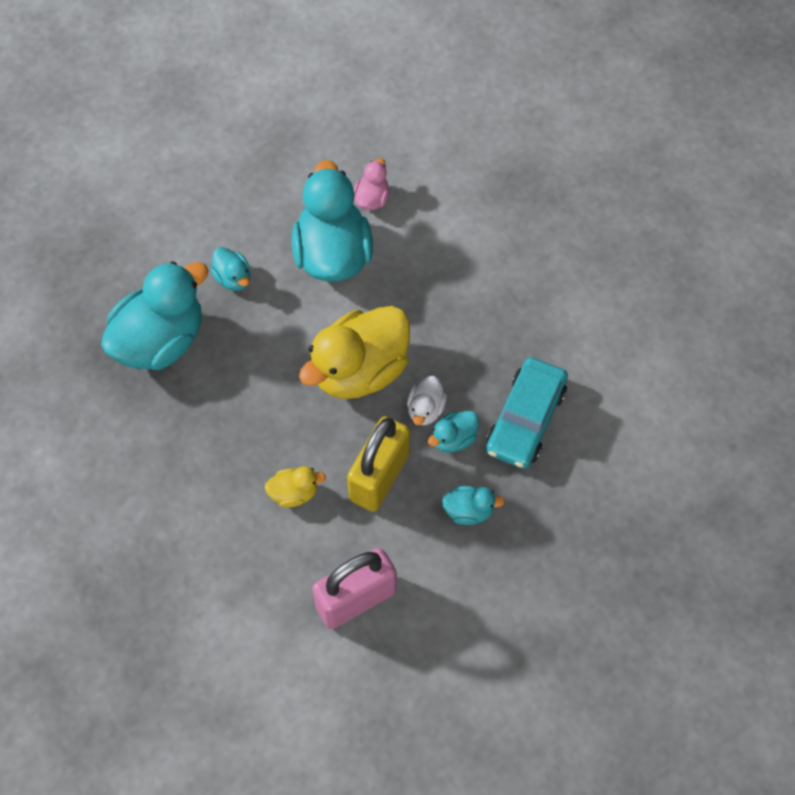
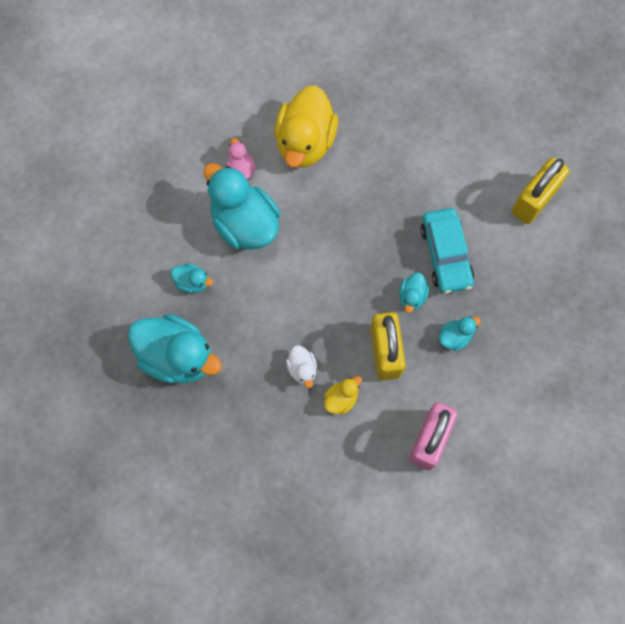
camera: 35 degrees left, 10 degrees up
(160, 341) = (177, 356): turquoise duck -> turquoise duck turned 105 degrees clockwise
(360, 370) = (321, 290): yellow duck -> yellow duck (305, 142)
(425, 409) = (381, 289): white duck -> white duck (302, 369)
(673, 426) = (534, 200): none -> yellow padlock

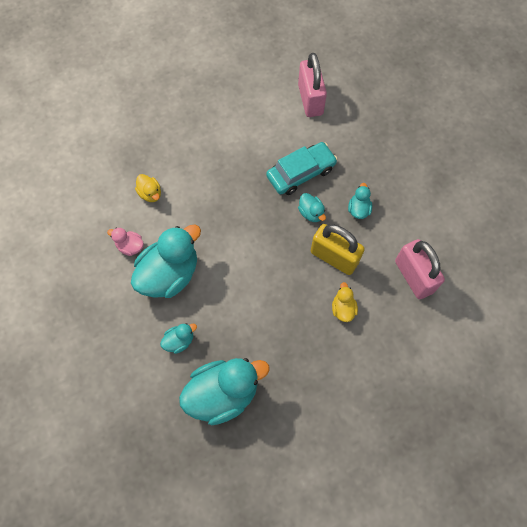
camera: 50 degrees left, 5 degrees down
(244, 223) = (170, 274): turquoise duck -> turquoise duck turned 135 degrees clockwise
(302, 369) = (302, 317): white duck -> none
(305, 142) = (150, 193): yellow duck -> yellow duck, size x0.46
(445, 254) = (301, 173): turquoise car -> turquoise car turned 60 degrees counterclockwise
(534, 200) = (310, 100): yellow padlock -> pink padlock

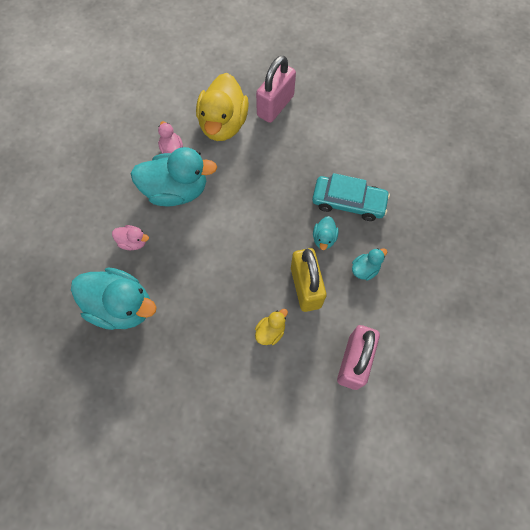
camera: 45 degrees right, 0 degrees up
(150, 193) = (223, 124): yellow duck -> yellow duck, size x2.20
(179, 341) = (133, 242): turquoise duck -> pink duck
(310, 100) = (416, 154): pink padlock -> pink padlock (275, 106)

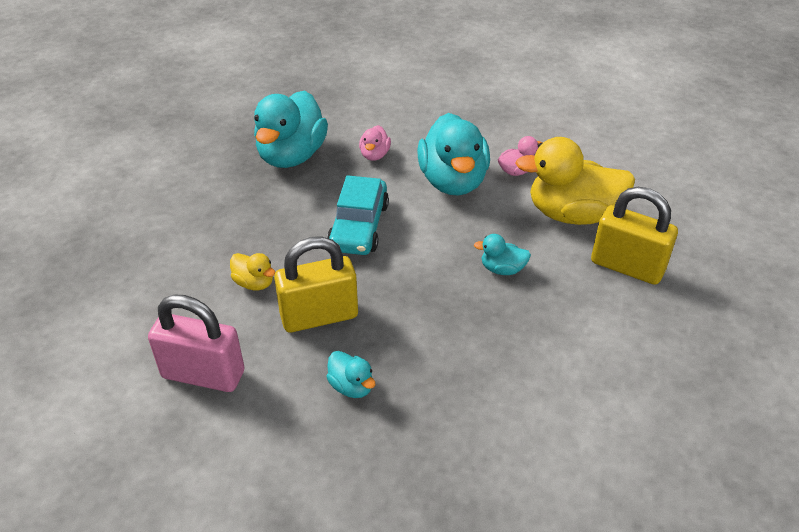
camera: 85 degrees right, 25 degrees down
(275, 106) = (627, 266): pink padlock -> yellow padlock
(324, 238) = (400, 334): turquoise duck -> turquoise duck (502, 269)
(348, 202) = (469, 363): turquoise car -> turquoise car (359, 226)

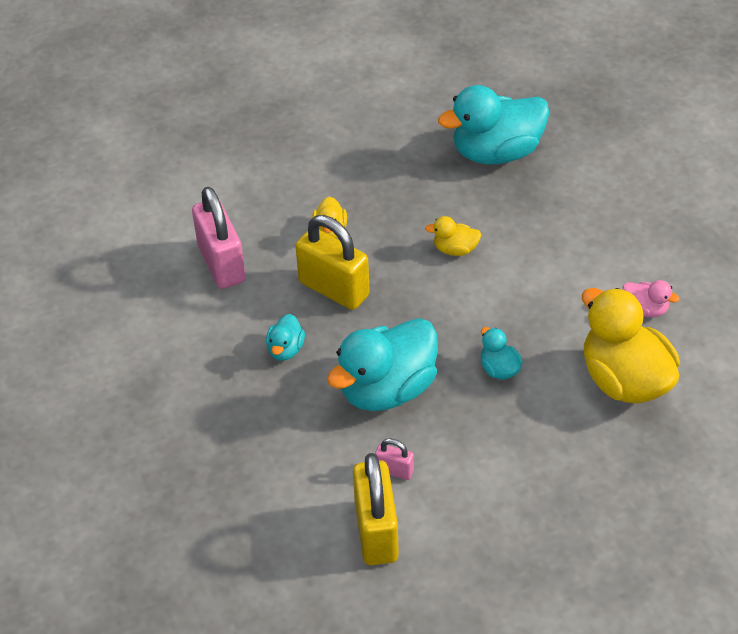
camera: 55 degrees right, 5 degrees up
(359, 226) = (455, 249): turquoise car -> yellow duck
(374, 155) = (558, 202): pink duck -> none
(453, 181) = (580, 274): turquoise duck -> turquoise duck (387, 389)
(554, 389) = (394, 471): none -> pink padlock
(627, 266) = (592, 453): yellow padlock -> yellow padlock (376, 532)

